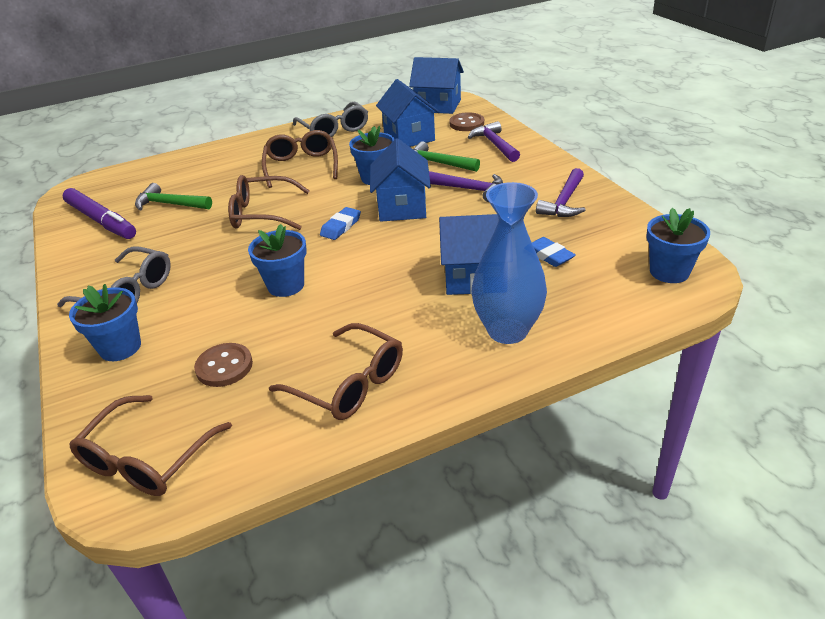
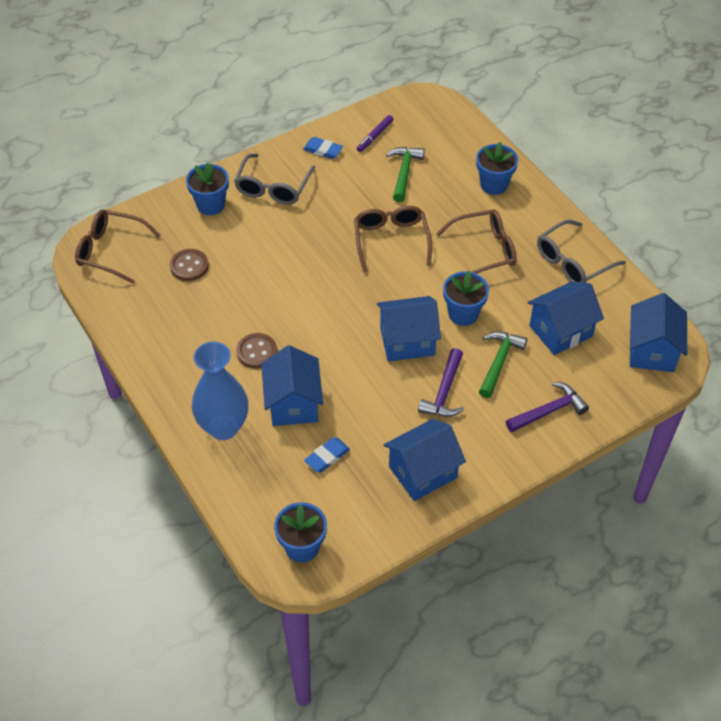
camera: 80 degrees right, 15 degrees up
(101, 221) = (375, 136): purple marker -> purple marker, size x0.54
(286, 285) = (282, 280): blue flower pot -> blue flower pot (494, 184)
(341, 226) = (370, 300): blue eraser -> blue eraser (323, 150)
(349, 384) = (169, 337): brown glasses -> none
(466, 123) = (602, 382): brown button -> brown button (257, 352)
(564, 202) = (423, 472): purple hammer -> blue house

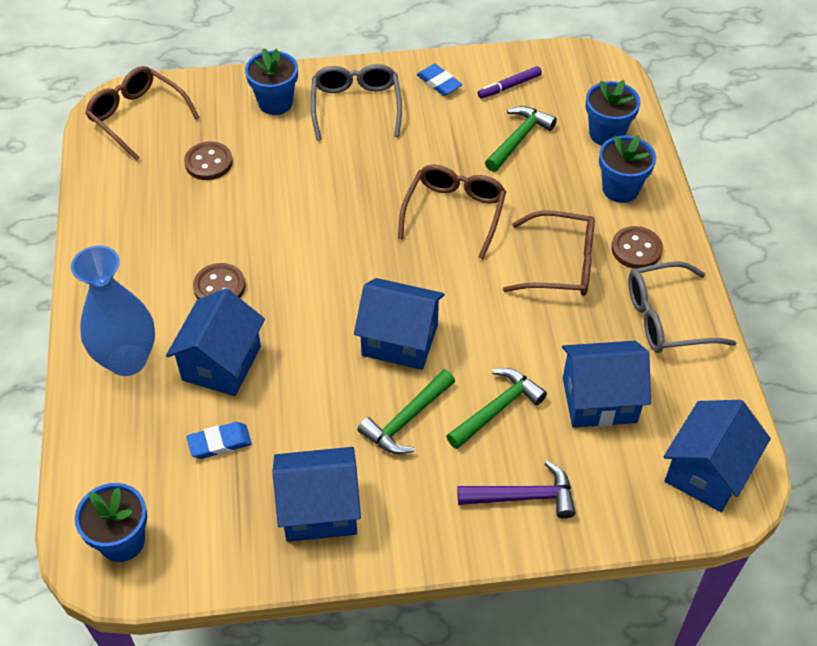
camera: 25 degrees right, 0 degrees up
(273, 187) = (356, 106): grey glasses -> grey glasses turned 135 degrees clockwise
(444, 392) = (406, 420): purple hammer -> green hammer
(463, 314) = (488, 332): blue flower pot -> blue flower pot (606, 134)
(527, 222) = (636, 249): none -> brown button

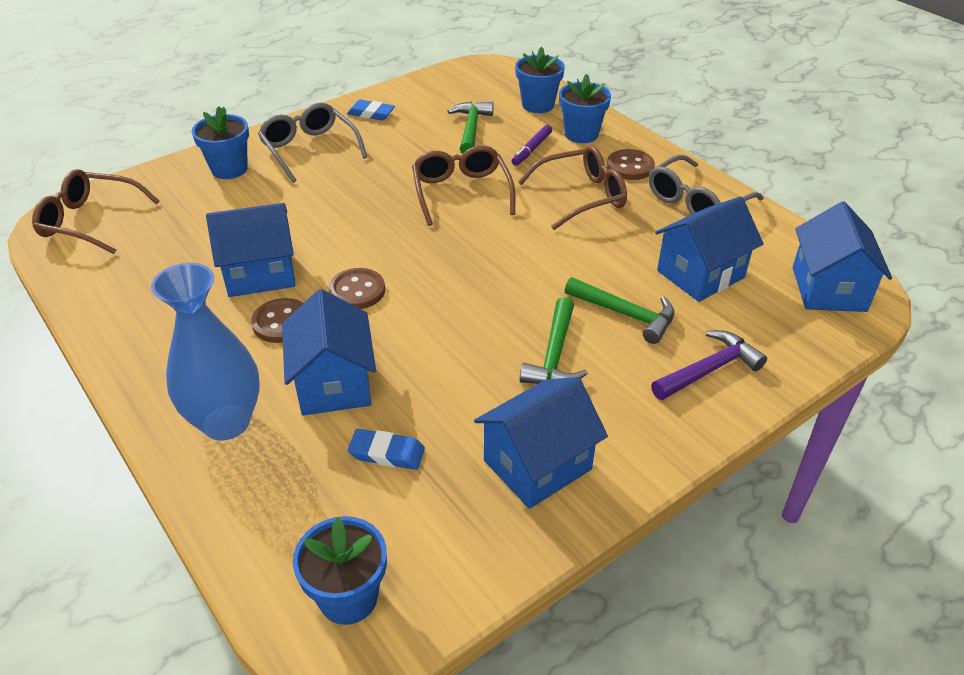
camera: 30 degrees left, 10 degrees down
(208, 162) = (194, 231): brown button -> brown button (357, 291)
(219, 443) = (386, 453): blue eraser -> blue eraser turned 60 degrees clockwise
(400, 340) = (494, 298): blue house -> blue house (260, 273)
(497, 409) = (625, 314): green hammer -> green hammer turned 105 degrees clockwise
(509, 86) = (433, 99): purple marker -> purple marker (532, 149)

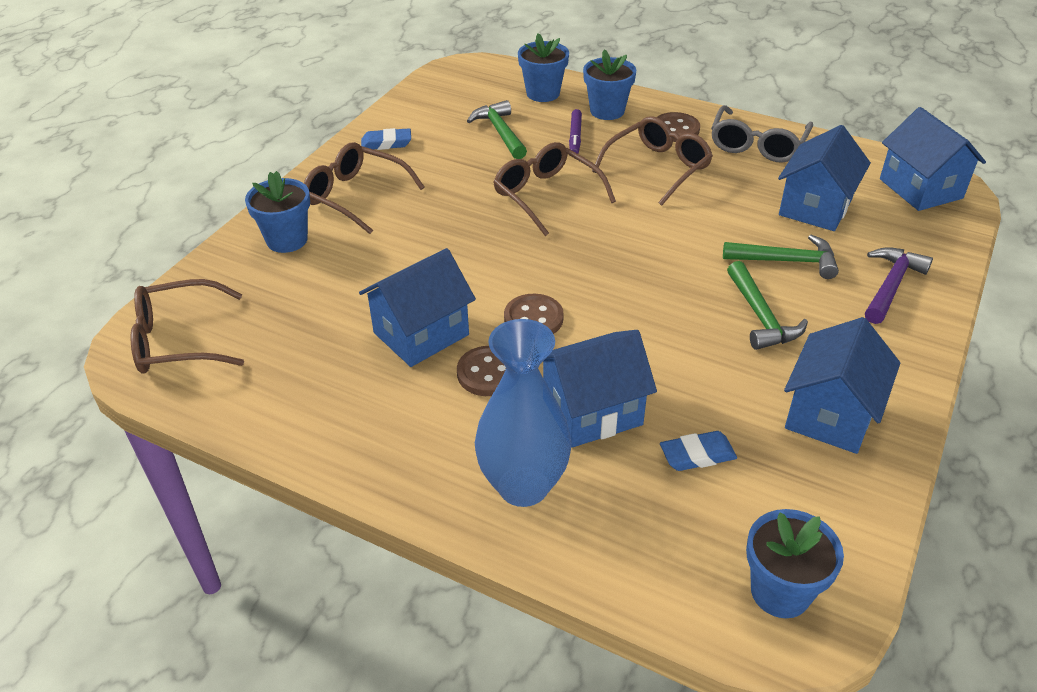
camera: 25 degrees left, 0 degrees up
(309, 149) = (355, 196): grey glasses -> brown glasses
(334, 383) = (592, 411): blue house -> blue house turned 75 degrees counterclockwise

